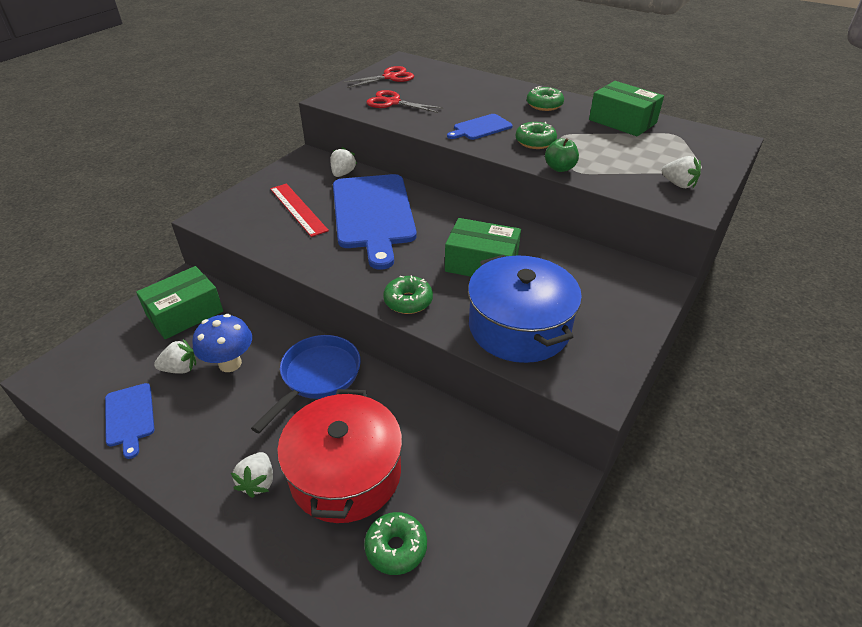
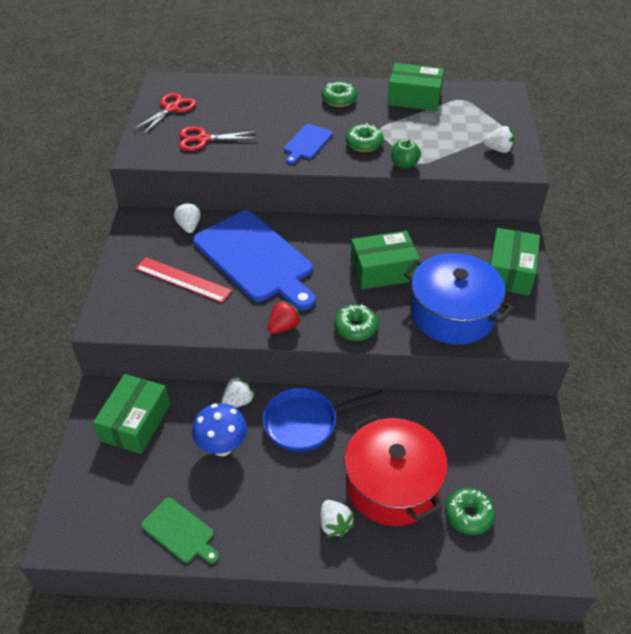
camera: 30 degrees left, 5 degrees up
(130, 417) = (180, 531): blue cutting board -> green cutting board
(180, 368) = (182, 472): white strawberry -> white strawberry (238, 401)
(317, 377) = (305, 423): blue pan -> blue pan turned 105 degrees counterclockwise
(343, 275) = (283, 327): none -> red strawberry
(620, 313) = (510, 272): none -> green box

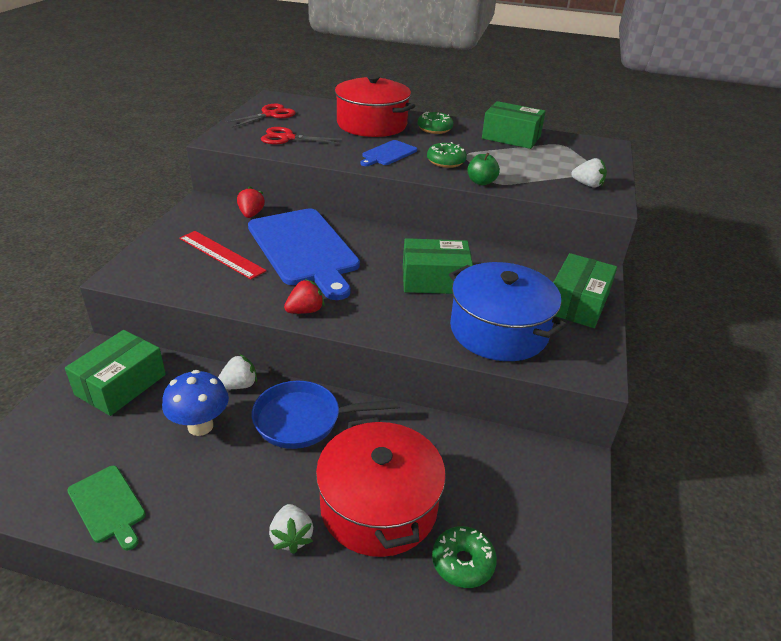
camera: 10 degrees right, 10 degrees down
(189, 226) = (251, 214): white strawberry -> red strawberry
(276, 104) = (372, 124): none -> red pot
(355, 328) = (384, 325): green donut -> none

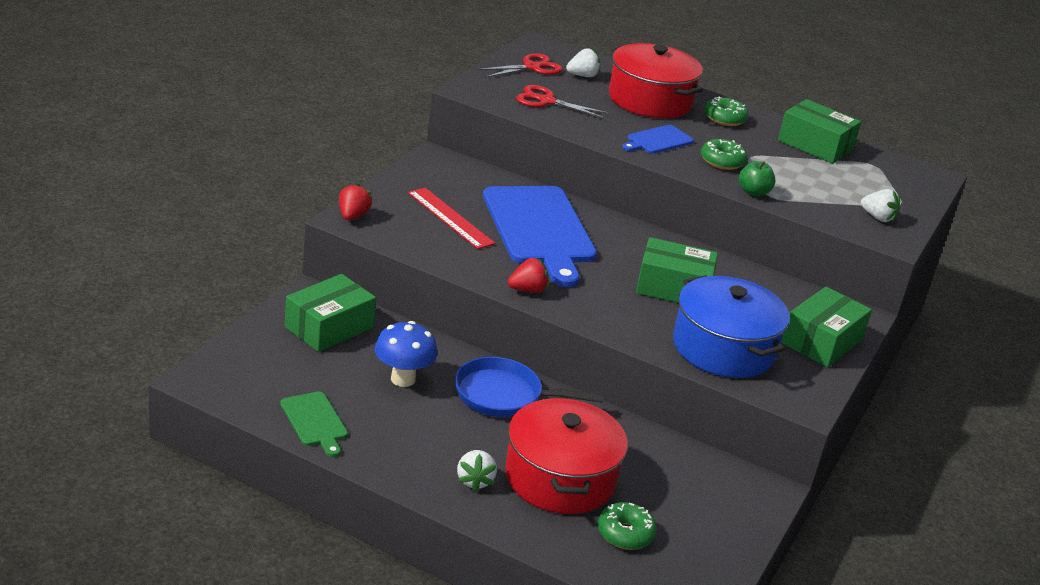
camera: 10 degrees right, 5 degrees down
(239, 385) = (445, 352): white strawberry -> white strawberry (582, 76)
(251, 214) = (488, 181): red strawberry -> red strawberry (352, 216)

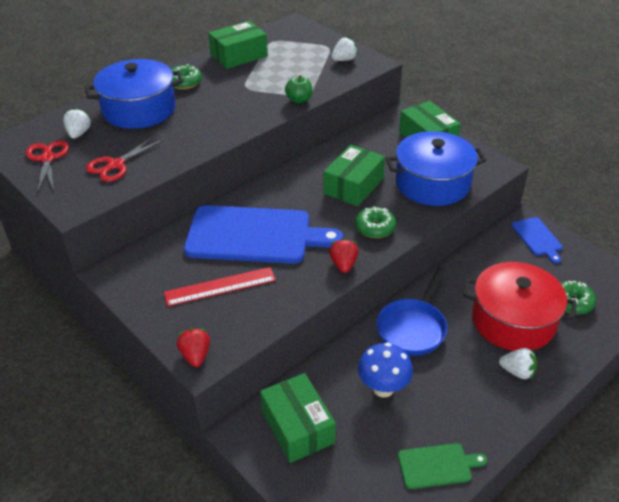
camera: 65 degrees left, 10 degrees up
(352, 216) = (195, 355): red strawberry -> red strawberry turned 45 degrees clockwise
(650, 100) = (139, 109): red pot -> blue pot
(658, 140) = (207, 123): blue cutting board -> blue cutting board (537, 238)
(722, 161) = (250, 101): green donut -> green donut (375, 228)

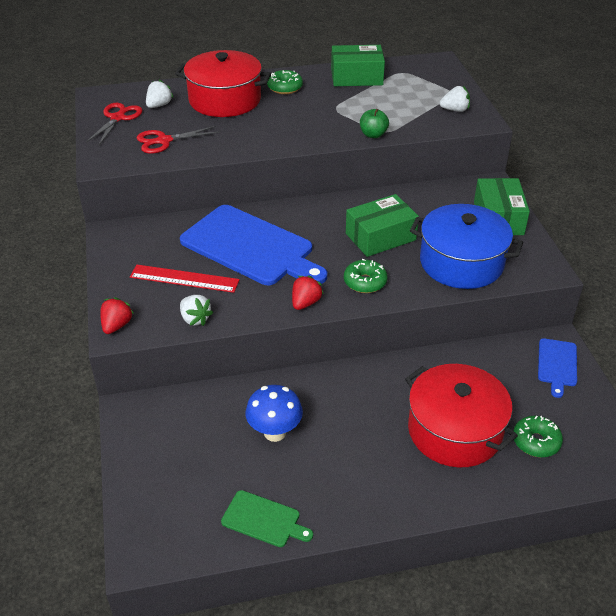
camera: 30 degrees right, 0 degrees up
(139, 109) = (225, 100): blue pot -> red pot
(297, 427) = (175, 429): green box -> none
(413, 328) = (349, 393): blue pan -> none
(517, 372) = (415, 478): white strawberry -> white strawberry (195, 319)

